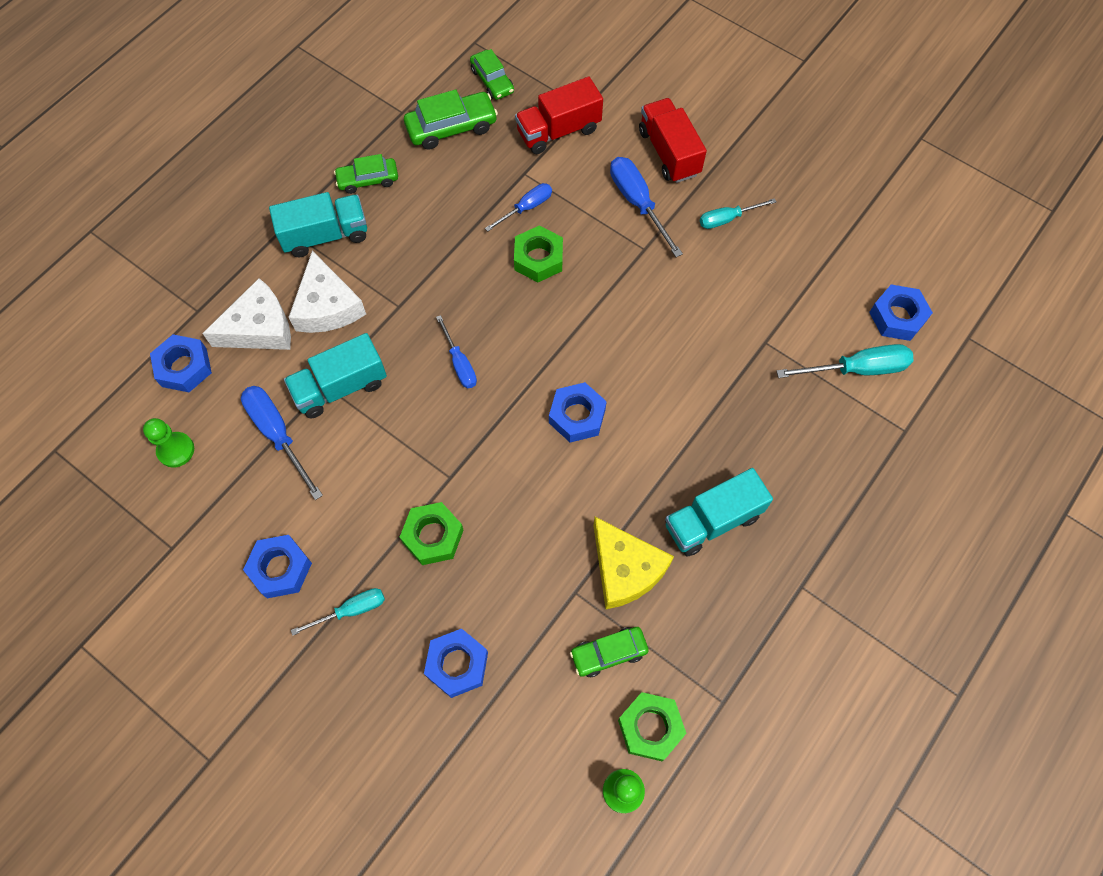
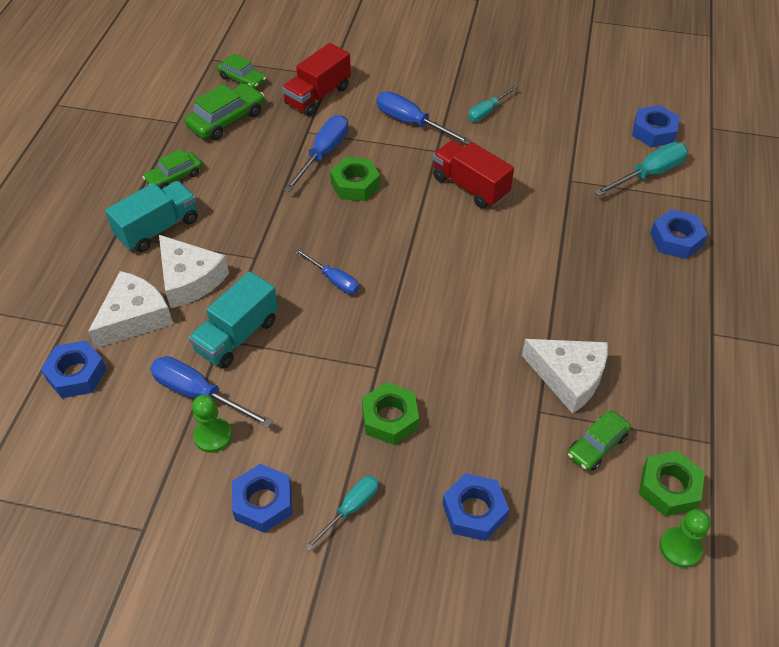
camera: 25 degrees left, 15 degrees down
(176, 450) = (104, 445): green pawn -> green pawn (213, 436)
(526, 208) = (323, 154): blue screwdriver -> blue screwdriver, size x1.57
(577, 416) = (457, 282): blue nut -> blue nut (676, 239)
(625, 569) = (569, 377): yellow cheese -> white cheese
(669, 153) = (414, 84): red truck -> red truck (470, 186)
(712, 520) = (613, 314): turquoise truck -> none

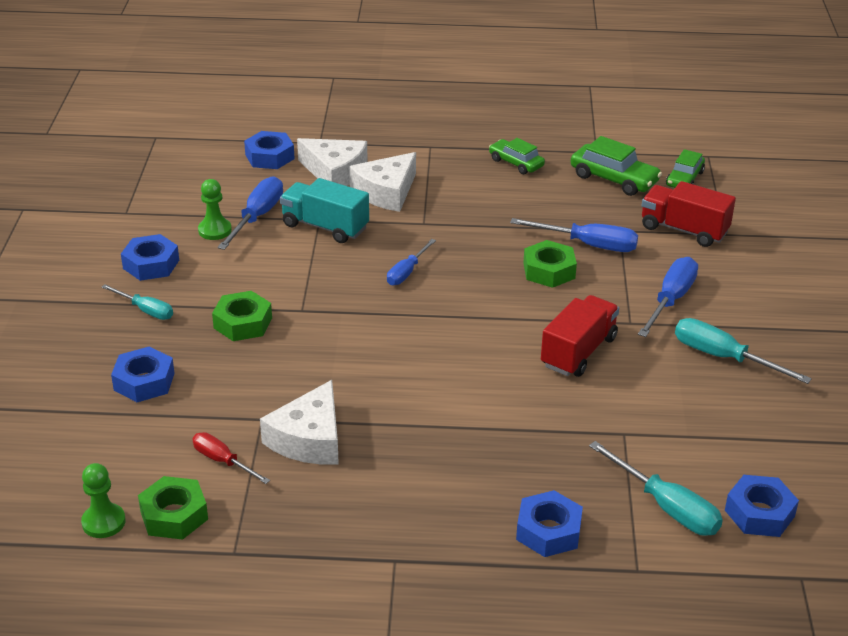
camera: 80 degrees right, 15 degrees down
(158, 228) = (444, 166): turquoise truck -> none
(487, 111) = (723, 357): turquoise screwdriver -> turquoise screwdriver, size x1.57
(597, 445) = (223, 461): green car -> red screwdriver

